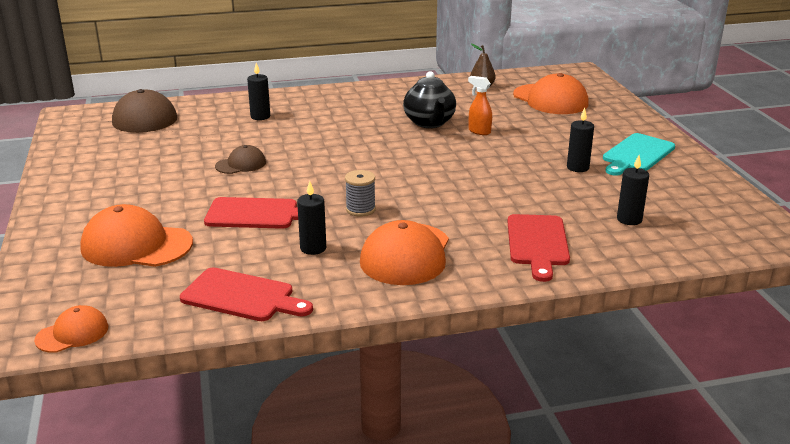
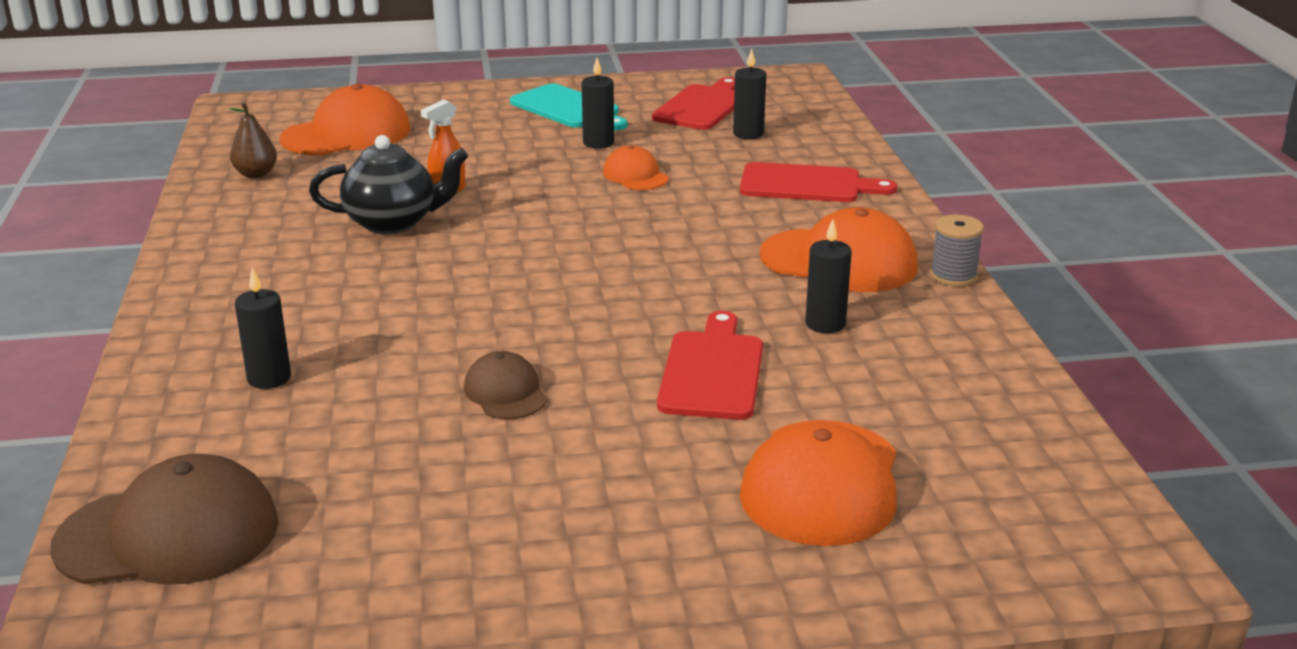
camera: 85 degrees left, 0 degrees up
(72, 333) = (1104, 516): orange cap -> orange cap (635, 175)
(242, 296) = (967, 376): red cutting board -> red cutting board (702, 106)
(360, 209) = (705, 287): grey spool -> grey spool (953, 276)

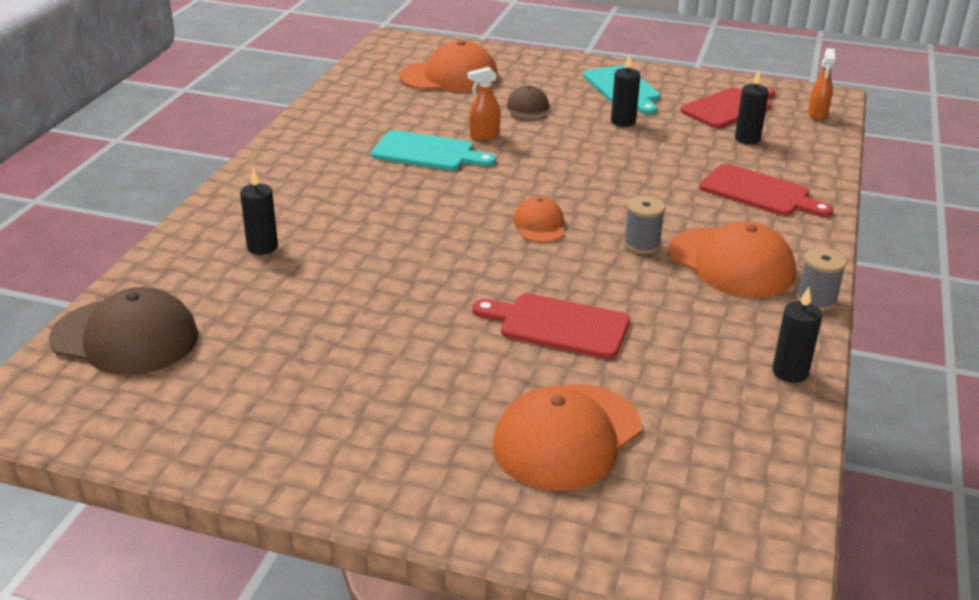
camera: 25 degrees right, 5 degrees up
(256, 174) = (367, 95): brown pear -> none
(393, 223) = (427, 152): black teapot -> turquoise cutting board
(505, 392) = (402, 300): brown cap -> brown cap (528, 108)
(635, 175) = (629, 154): orange cap -> orange cap (539, 224)
(712, 371) = (558, 326): red cutting board -> red cutting board turned 105 degrees counterclockwise
(729, 265) = (641, 245): none -> grey spool
(799, 96) = (817, 115): none -> orange spray bottle
(825, 324) = (676, 312): black candle -> black candle (790, 372)

